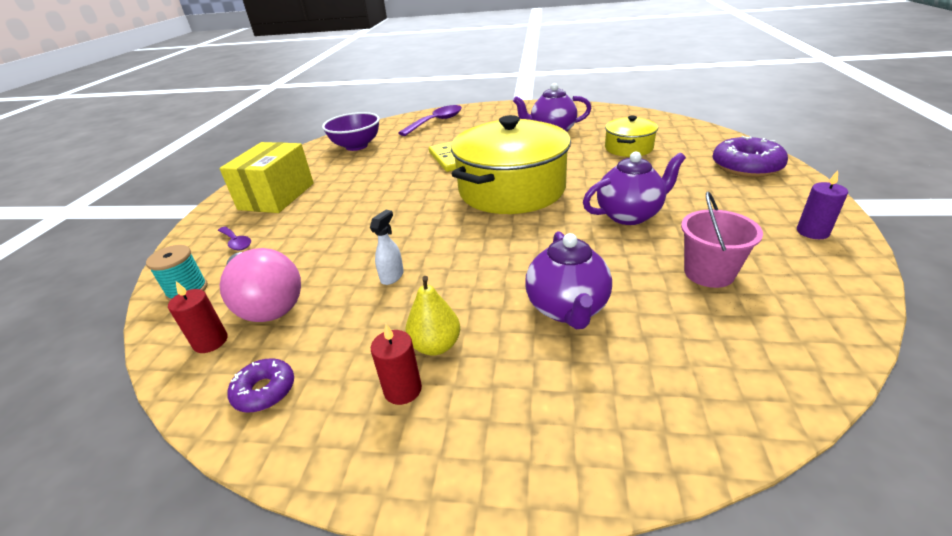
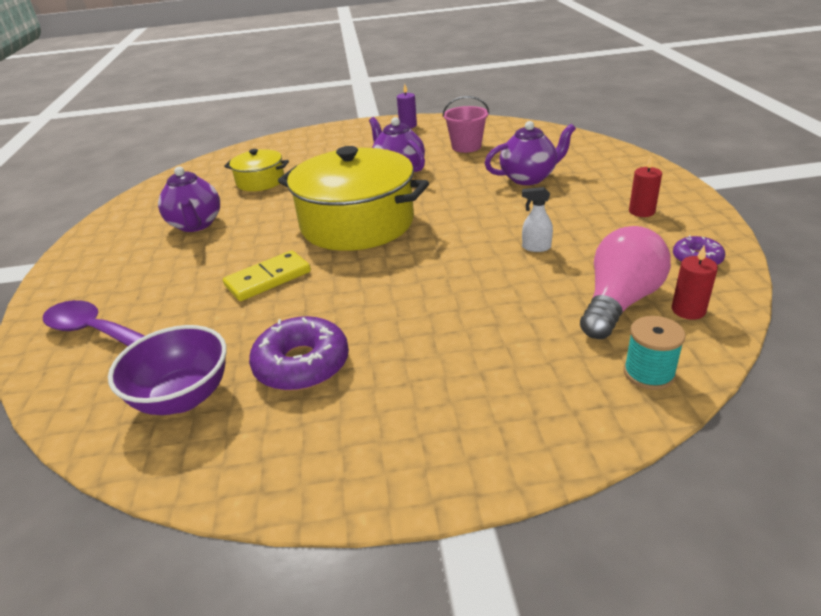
camera: 105 degrees left, 0 degrees up
(236, 242) = (539, 387): purple spoon -> none
(277, 196) = (397, 414): yellow box -> none
(435, 346) = (597, 210): yellow pear -> none
(746, 166) = (310, 140): purple donut -> purple donut (302, 364)

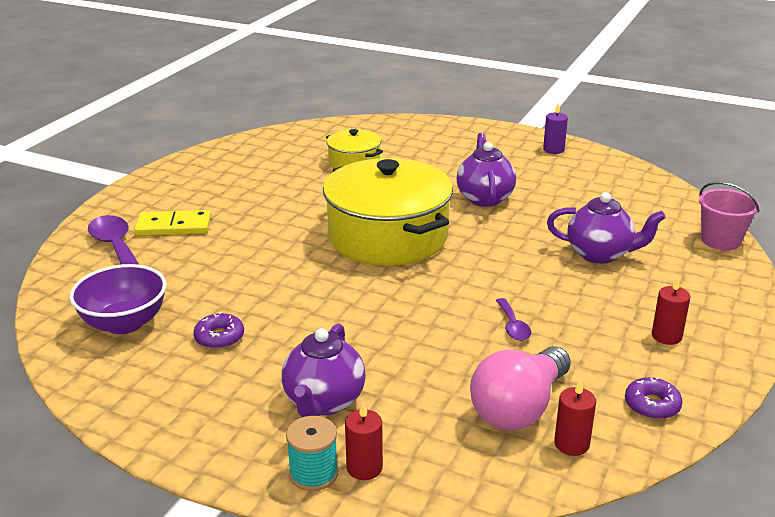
camera: 30 degrees right, 5 degrees down
(196, 225) = (263, 186): purple teapot -> purple teapot (324, 402)
(268, 279) = (267, 258): yellow domino -> yellow domino (173, 227)
(302, 364) = (219, 337): purple donut -> purple donut, size x0.57
(466, 147) = (582, 195): pink bucket -> pink bucket (720, 240)
(536, 247) = (513, 326): white spray bottle -> purple spoon
(572, 410) = (364, 468): none -> red candle
(619, 302) = (519, 408): pink light bulb -> pink light bulb turned 150 degrees clockwise
(649, 373) = (461, 474): turquoise spool -> turquoise spool (313, 473)

